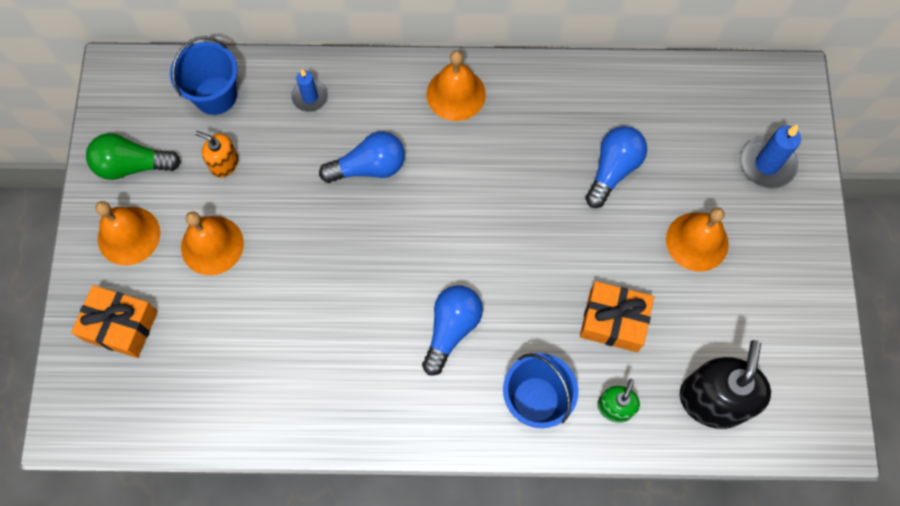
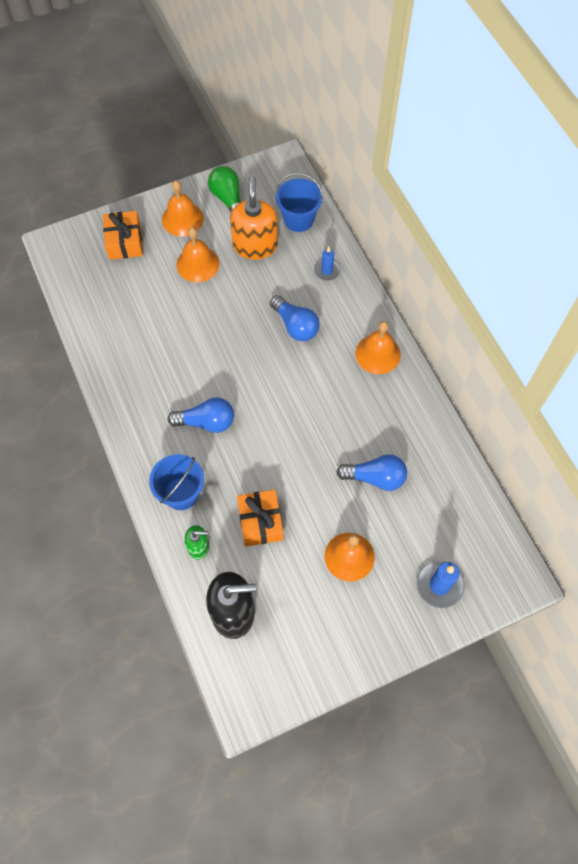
camera: 65 degrees right, 5 degrees down
(224, 163) = (255, 245): orange soap dispenser -> orange soap dispenser, size x1.92

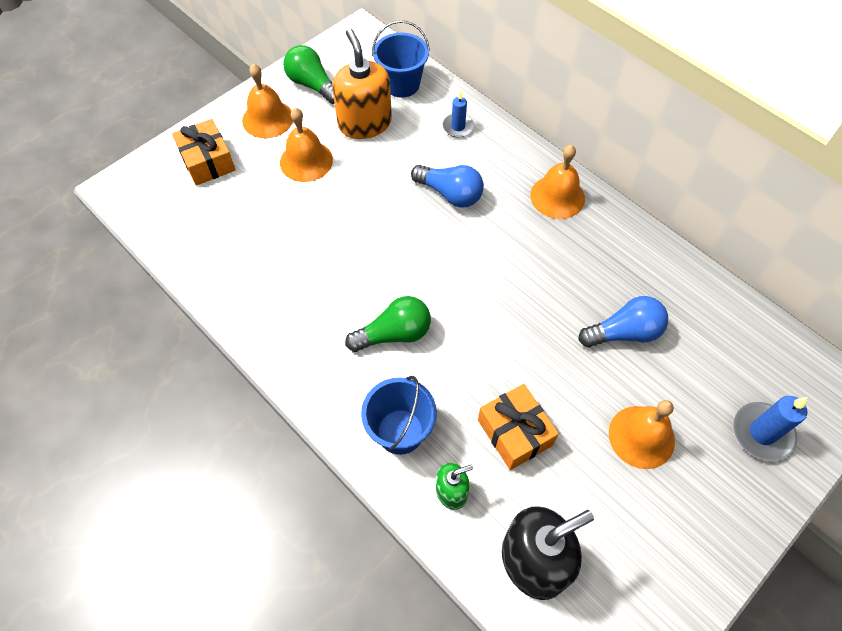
camera: 20 degrees left, 5 degrees down
(206, 422) = (394, 334): blue light bulb -> green light bulb

